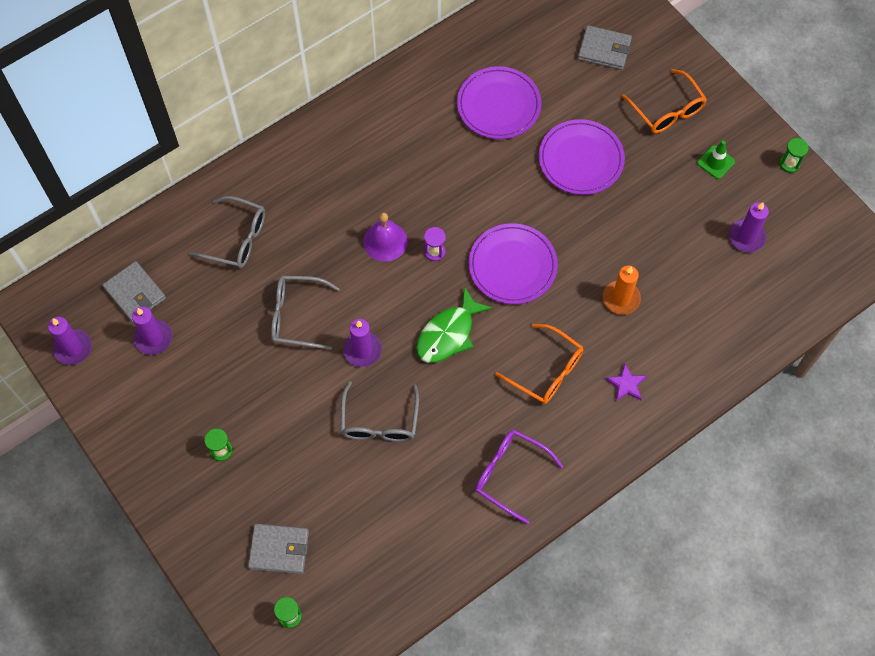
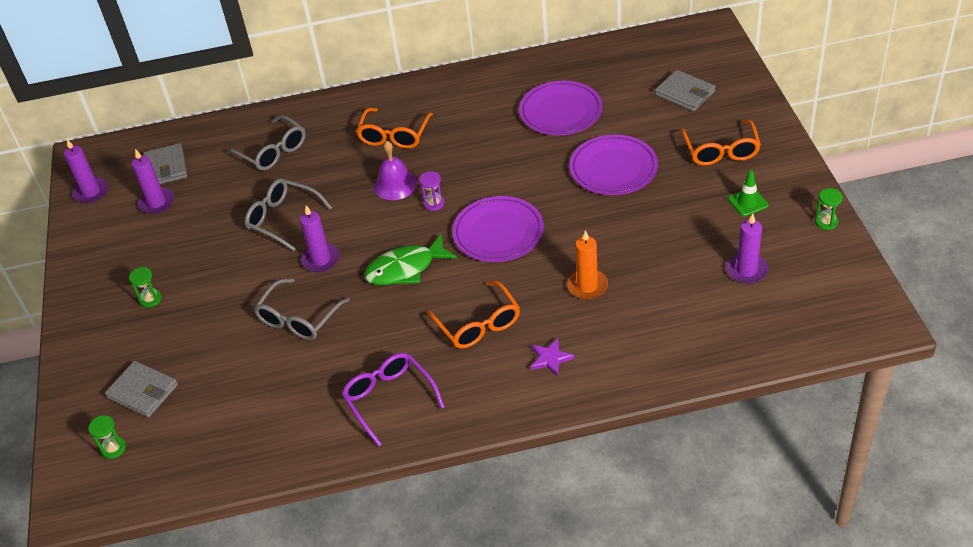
camera: 30 degrees right, 20 degrees down
(350, 182) = (394, 135): none -> orange glasses

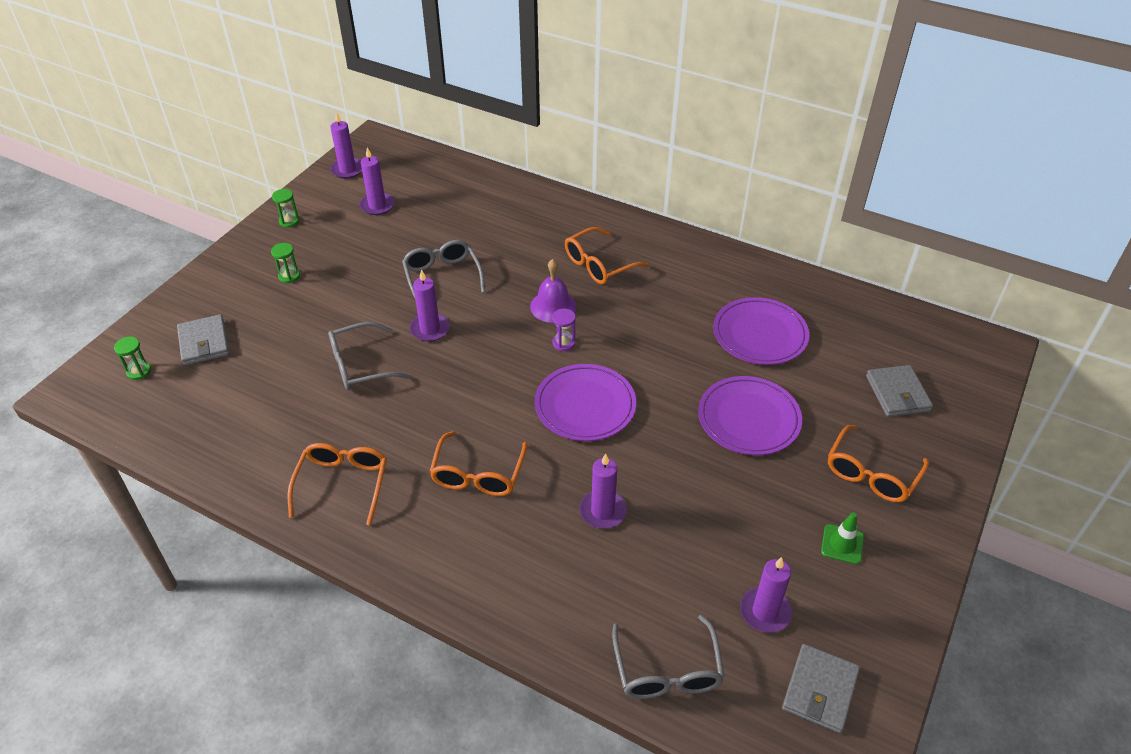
camera: 35 degrees right, 0 degrees up
(166, 167) = (413, 183): grey wallet -> grey wallet (820, 690)
(272, 151) = (497, 218): grey glasses -> grey glasses (667, 670)
(389, 399) = (342, 484): purple glasses -> orange glasses
(405, 268) = (480, 383): green fish -> none
(550, 358) = (497, 552): purple star -> none
(587, 286) = (602, 511): orange candle -> purple candle
(826, 222) = (903, 626): green hourglass -> green hourglass (289, 221)

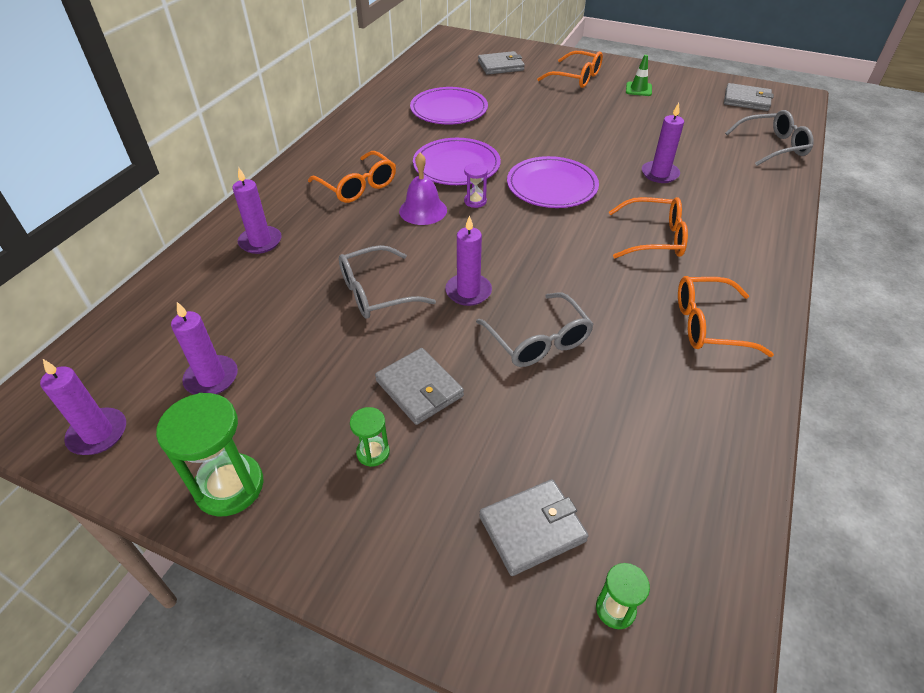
camera: 95 degrees left, 0 degrees up
(289, 221) = (229, 486): green hourglass -> green hourglass, size x1.94
(334, 298) = (419, 388): none -> grey wallet
(748, 418) = (542, 116): purple plate -> purple plate (456, 165)
(764, 612) = (705, 114): purple candle -> purple candle (260, 242)

